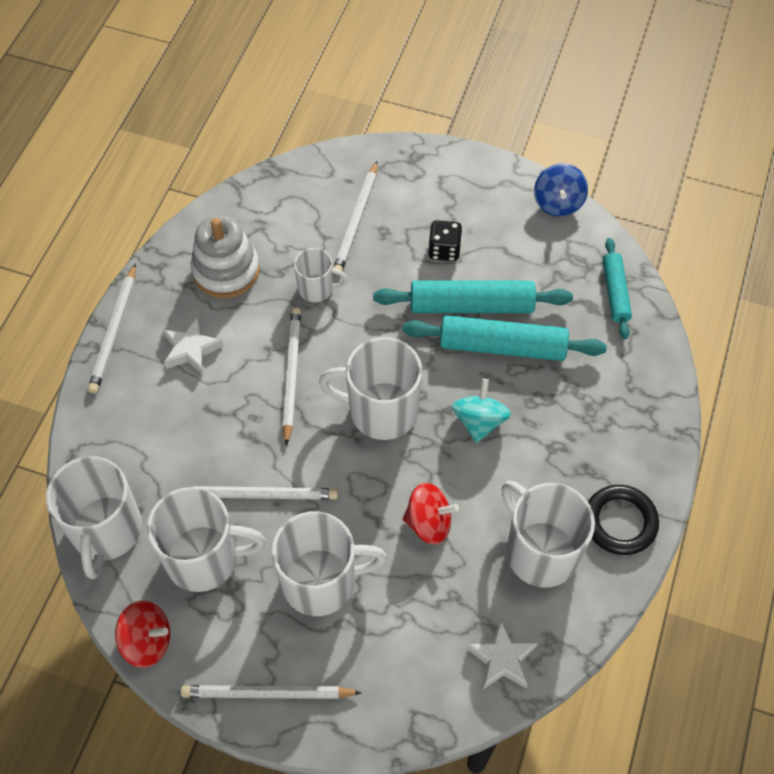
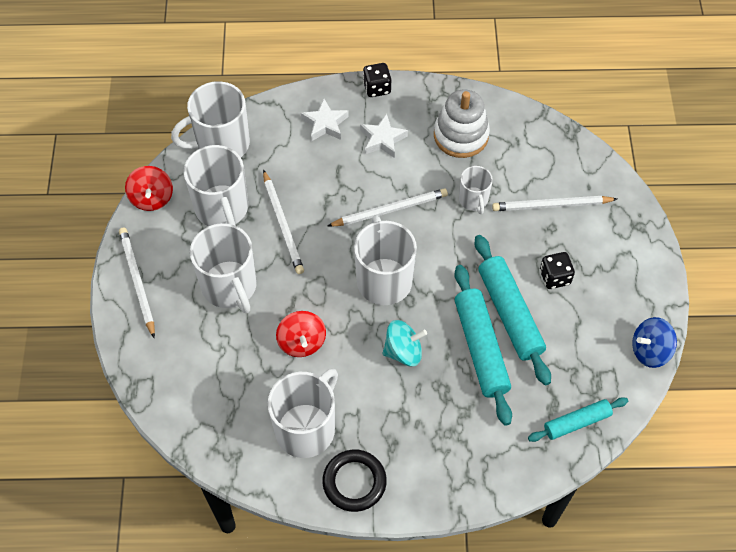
camera: 70 degrees right, 0 degrees up
(114, 331) = (377, 88): white pencil -> black dice
(502, 659) = (209, 425): white star -> white star (325, 124)

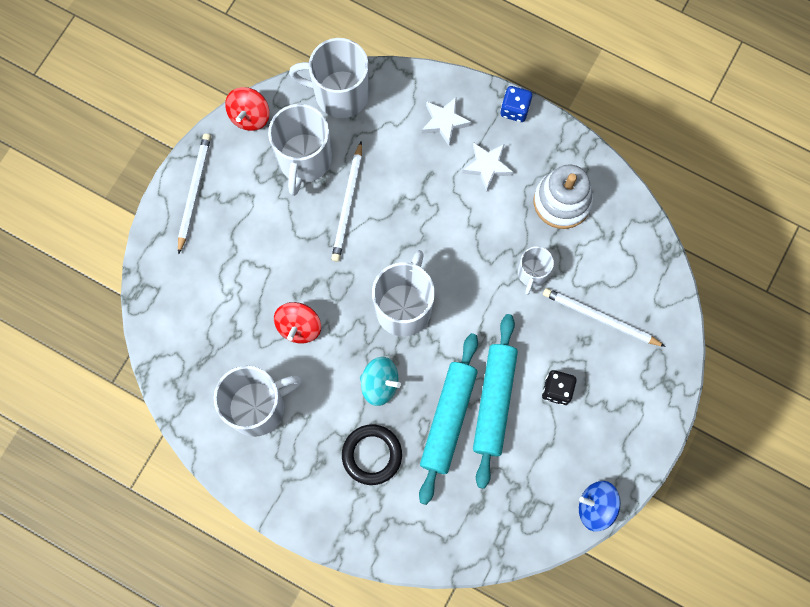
camera: 30 degrees right, 15 degrees up
(229, 286) = (268, 239): white mug -> none
(354, 482) = (269, 477): black ring -> black ring (372, 455)
(377, 88) = (514, 109): black dice -> blue dice
(390, 210) = (450, 242): white pencil -> none
(576, 422) = (487, 534): turquoise rolling pin -> none

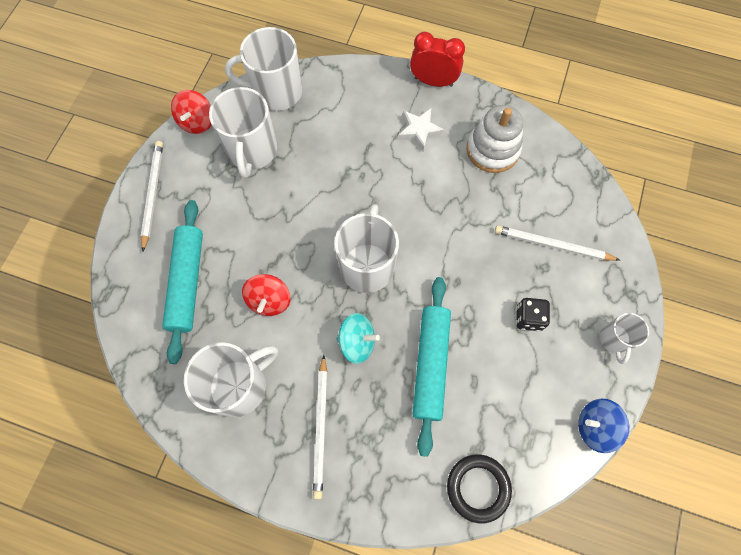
camera: 10 degrees left, 5 degrees down
(348, 204) = (298, 182): white pencil -> white pencil (321, 427)
(372, 455) = (361, 414): black ring -> black ring (478, 488)
(444, 122) = (374, 101): white star -> none
(494, 402) = (471, 340): turquoise rolling pin -> turquoise rolling pin (187, 282)
(514, 109) = (433, 81): blue dice -> red clock
(532, 273) = (480, 216): white mug -> white mug (614, 339)

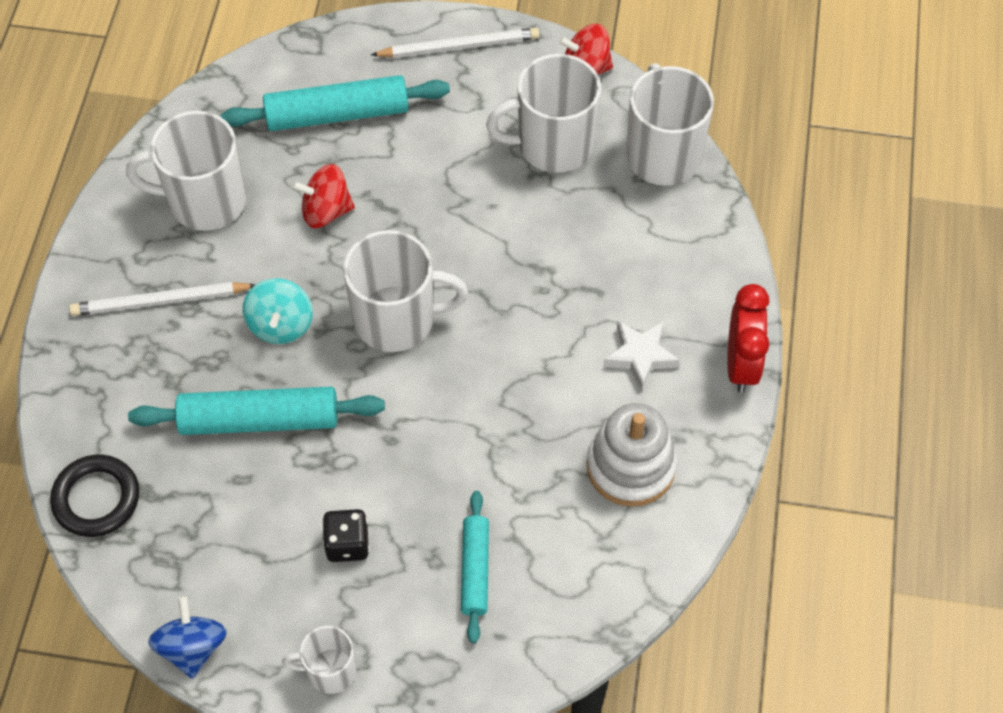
camera: 80 degrees right, 10 degrees down
(239, 386) = (205, 201): white mug -> white mug turned 135 degrees clockwise
(552, 245) = (475, 570): white pencil -> turquoise rolling pin

